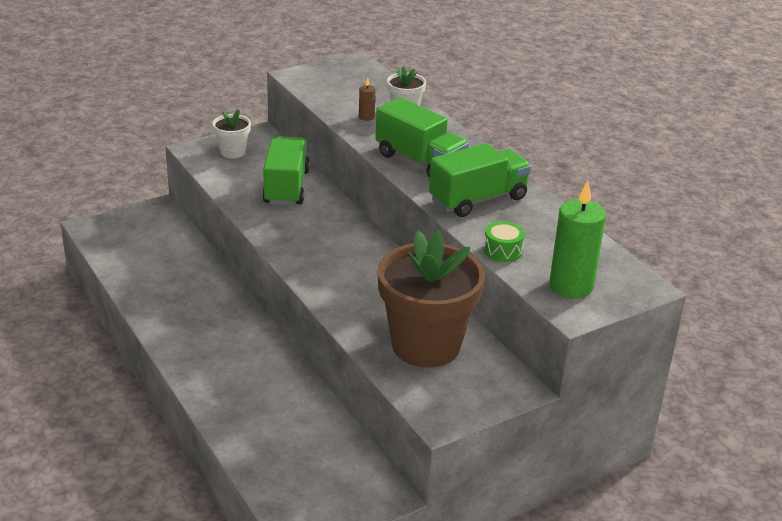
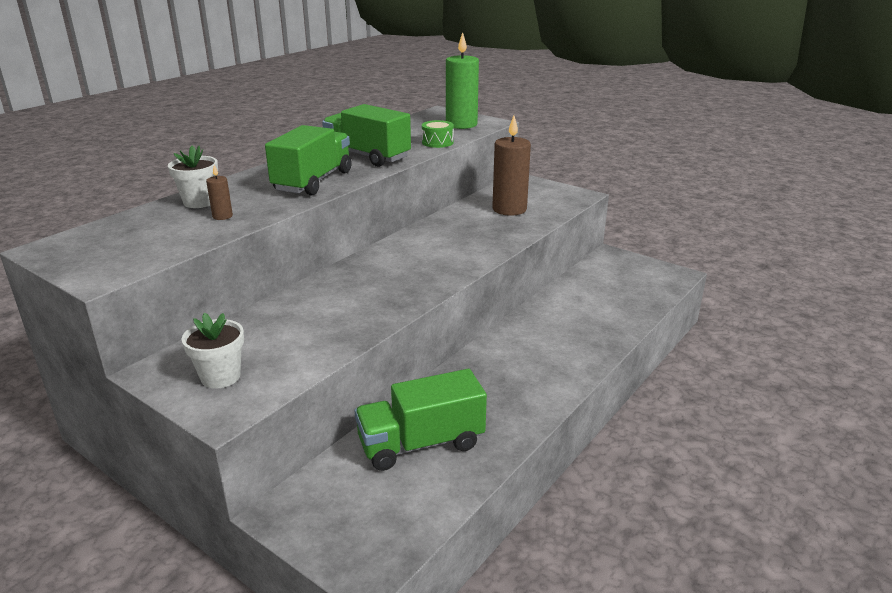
camera: 110 degrees left, 5 degrees down
(286, 187) = (301, 315): green truck -> green truck (421, 443)
(426, 345) = (509, 209): brown flower pot -> brown candle

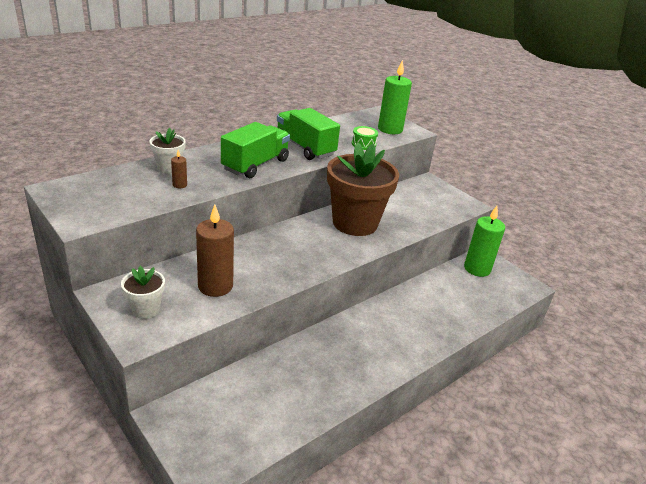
camera: 10 degrees right, 5 degrees up
(421, 443) = (277, 386): green truck -> none
(453, 235) = (355, 223): none -> brown flower pot
(509, 209) = (407, 207): brown candle -> brown candle (215, 286)
(609, 268) = (477, 269): none -> green candle

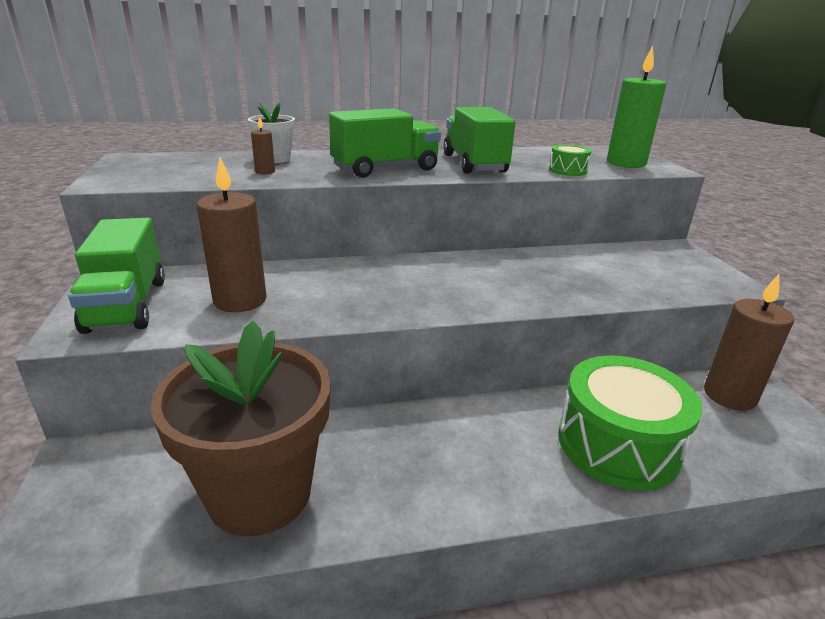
camera: 30 degrees right, 5 degrees down
(145, 309) = (127, 305): white flower pot -> green truck
(355, 223) = (513, 273): brown flower pot -> brown flower pot (260, 493)
(441, 312) = (618, 444): none -> green drum
(477, 269) = (729, 395): green candle -> brown candle

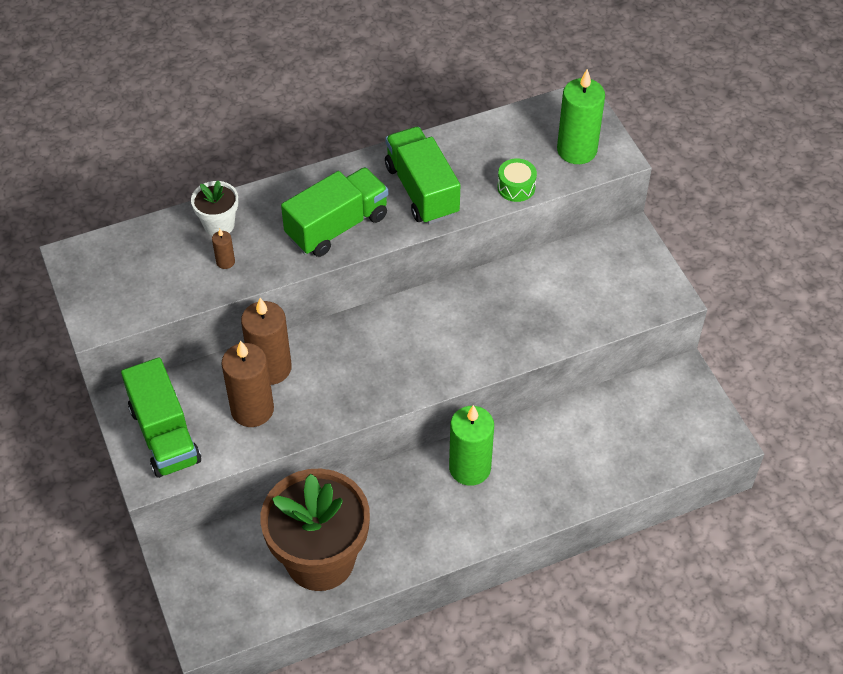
camera: 10 degrees left, 25 degrees up
(490, 426) = (470, 468): none -> green candle
(618, 444) = (565, 467): green drum -> none
(729, 395) = (661, 396): brown candle -> brown candle (270, 368)

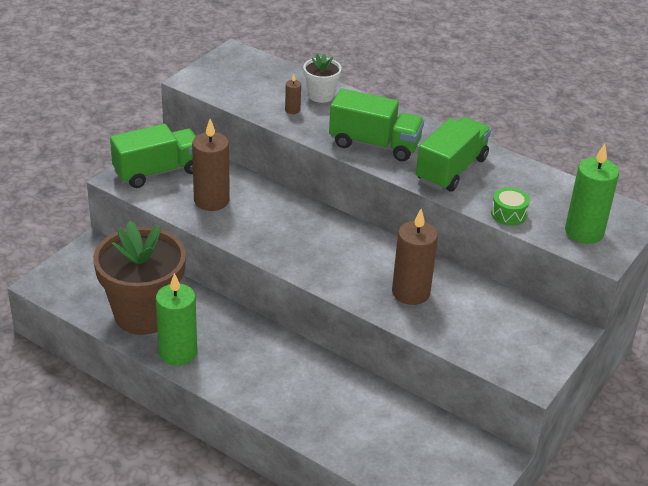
camera: 55 degrees right, 15 degrees down
(164, 435) = (158, 172): green truck -> green truck turned 150 degrees counterclockwise
(270, 368) = (253, 194): brown candle -> brown candle (411, 292)
(470, 468) = (287, 360): green candle -> green candle (178, 353)

